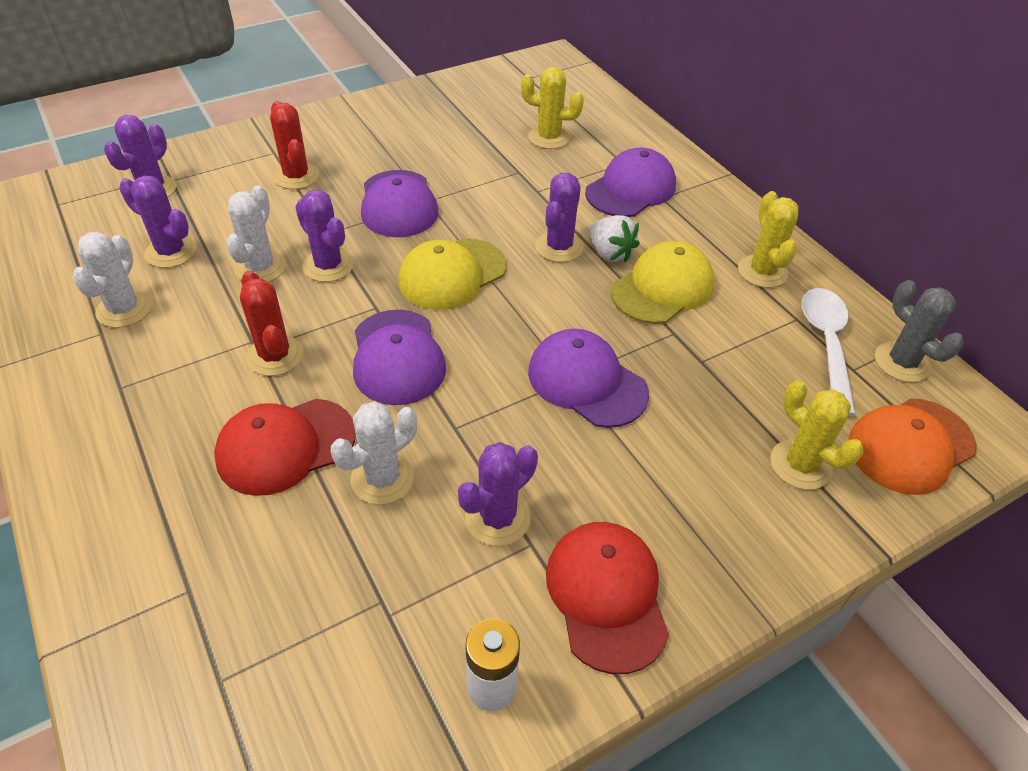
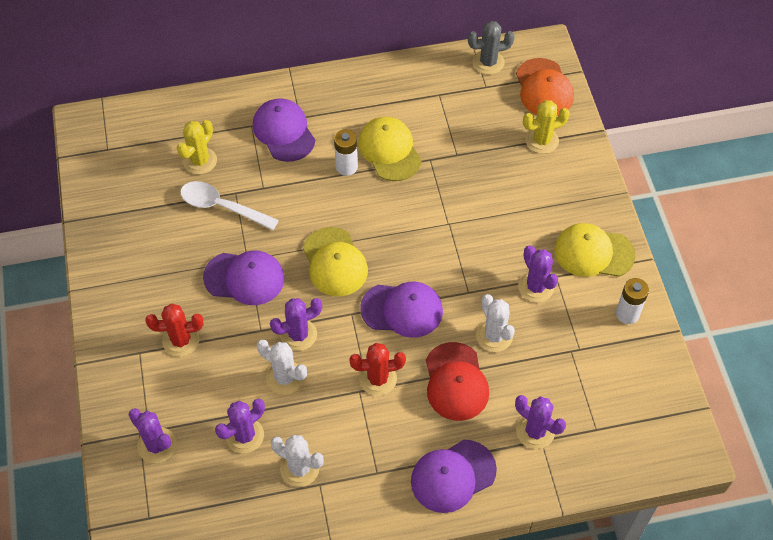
camera: 70 degrees left, 10 degrees up
(559, 247) = (329, 193): purple cactus -> purple cactus (535, 431)
(586, 382) = (454, 216): purple cap -> purple cap (453, 476)
(606, 596) = (593, 252): red cap -> yellow cap
(610, 253) = (346, 167): white strawberry -> white battery
(762, 271) = (393, 93): yellow cactus -> none
(826, 344) = (464, 90): white spoon -> white spoon (222, 207)

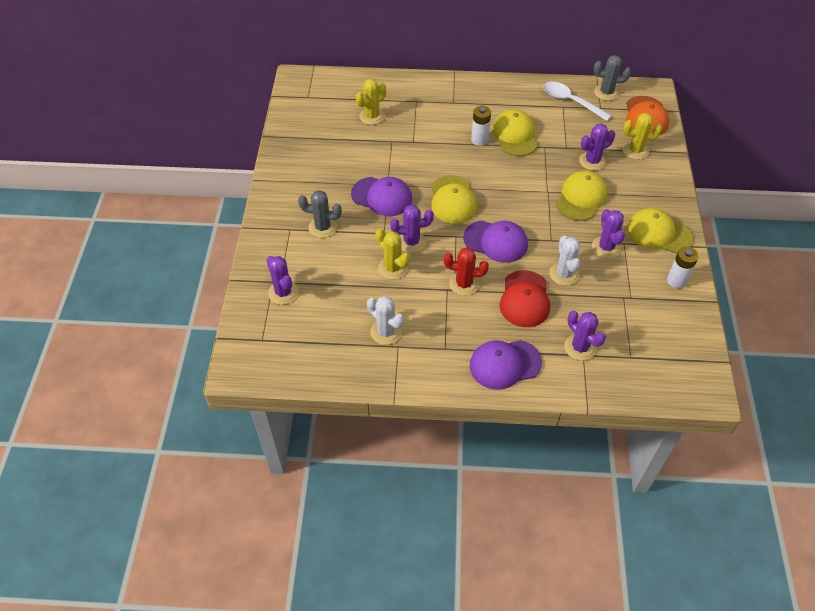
camera: 15 degrees right, 5 degrees down
(181, 340) = (322, 227): red cactus -> grey cactus
(222, 207) = (379, 148): white spoon -> white spoon (571, 101)
(244, 435) = (350, 300): purple cactus -> purple cactus (592, 161)
(284, 132) = (439, 109): purple cap -> none
(285, 377) = (392, 268): white cactus -> yellow cactus
(491, 224) = (581, 198): none -> yellow cap

